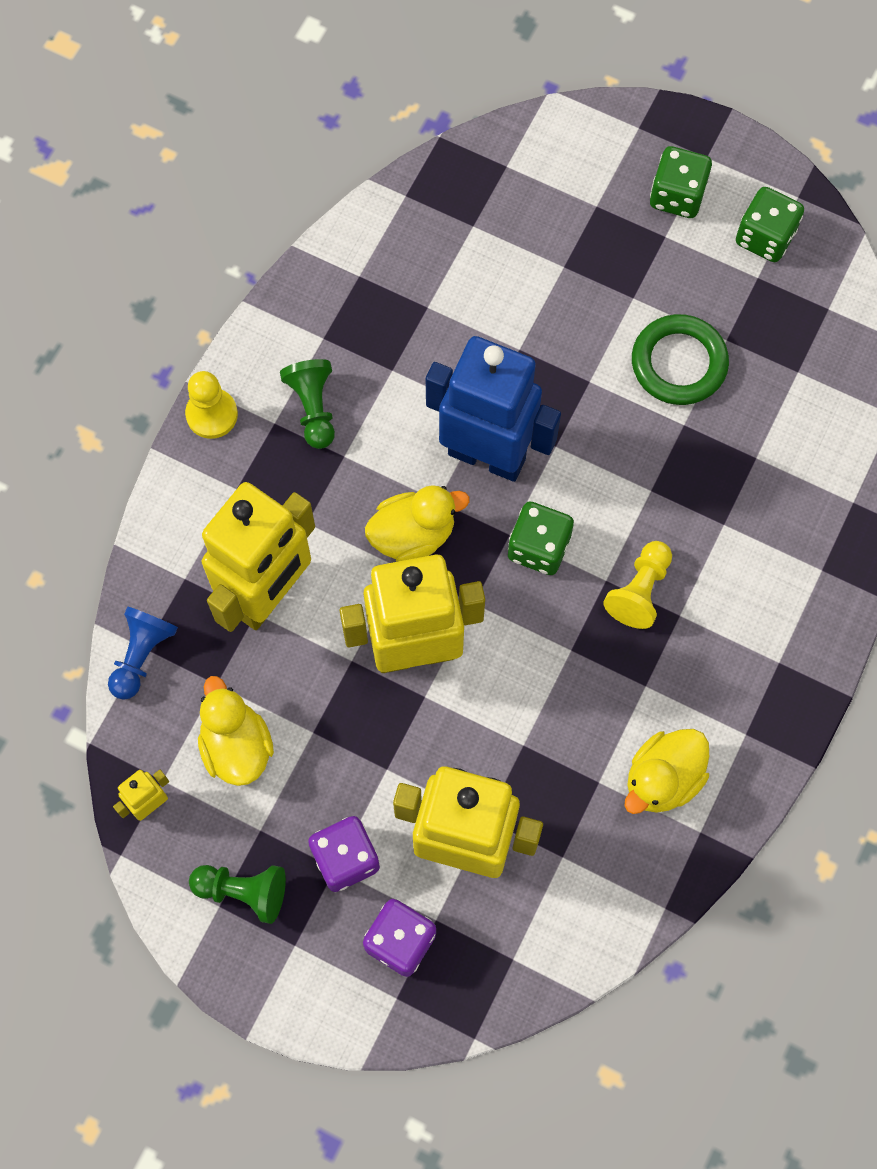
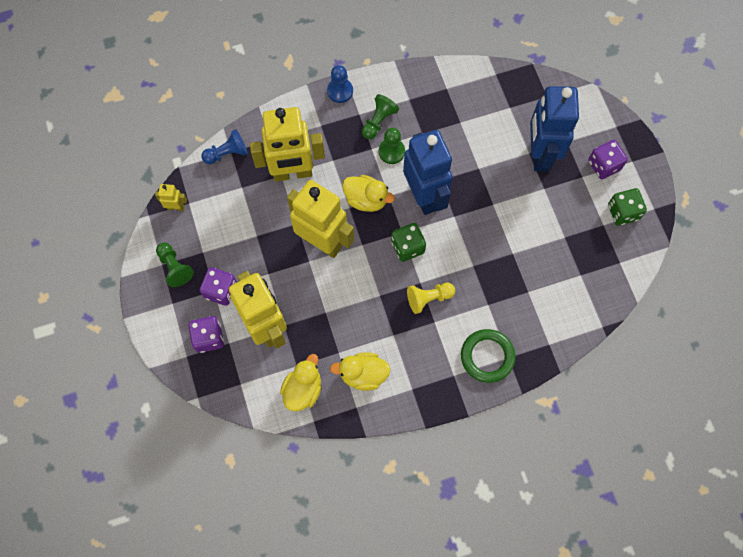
camera: 45 degrees right, 0 degrees up
(212, 414) = (340, 91): yellow pawn -> blue pawn
(236, 746) = (225, 215): yellow duck -> yellow duck (303, 389)
(377, 435) = (391, 152): none -> green pawn
(579, 255) = (540, 154): none -> blue robot
(677, 195) = (604, 165): green dice -> purple dice
(679, 363) = (535, 229): green ring -> green ring (487, 356)

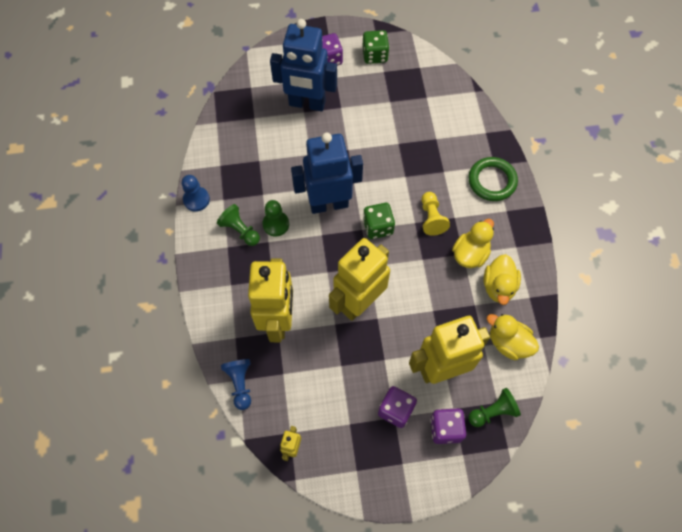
camera: 80 degrees left, 5 degrees down
(175, 267) = (362, 456): green pawn -> green pawn (493, 412)
(340, 91) = (196, 260): blue pawn -> blue pawn (196, 199)
(366, 199) = (322, 255): yellow duck -> yellow duck (470, 254)

